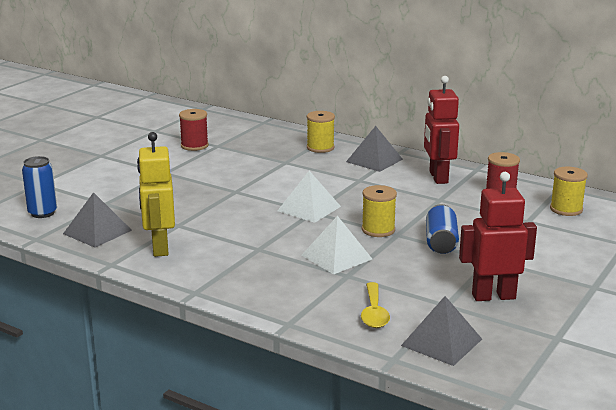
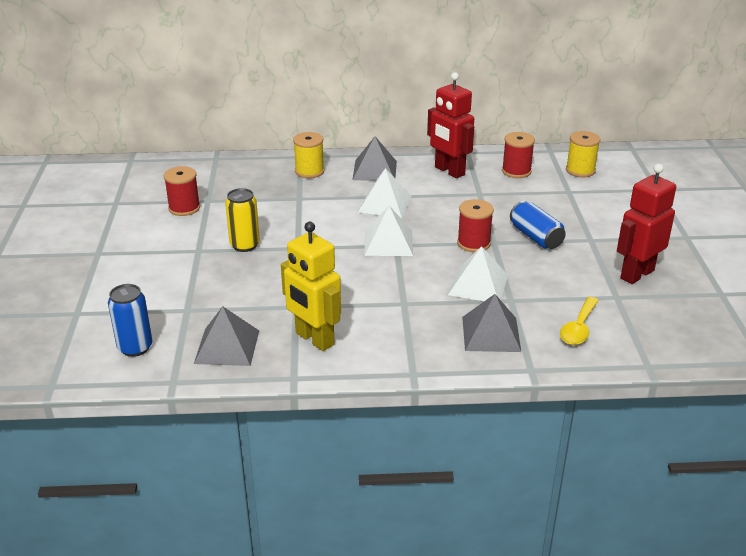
camera: 35 degrees left, 10 degrees up
(201, 179) = (245, 245): none -> yellow can
(347, 184) = (385, 204): none -> white pyramid
(374, 313) = (578, 328): yellow spoon -> yellow spoon turned 60 degrees clockwise
(378, 230) = (473, 243): yellow spool -> red spool
(441, 342) = (658, 334): grey pyramid -> grey pyramid (491, 334)

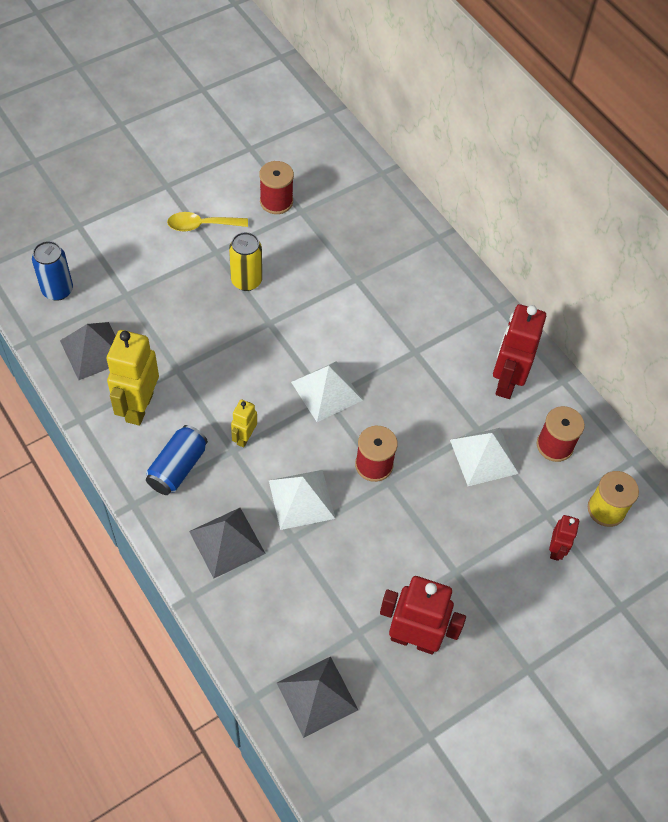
camera: 55 degrees right, 25 degrees up
(309, 171) = (413, 260): yellow spool -> none
(375, 170) = (457, 314): grey pyramid -> grey pyramid (317, 696)
(385, 204) = (396, 354): white pyramid -> white pyramid (484, 456)
(396, 293) = (244, 437): none -> yellow robot
(535, 237) = (424, 517): blue can -> blue can (177, 468)
(578, 328) = (280, 615): yellow spoon -> yellow spoon (201, 225)
(599, 197) = (556, 550): none -> red robot

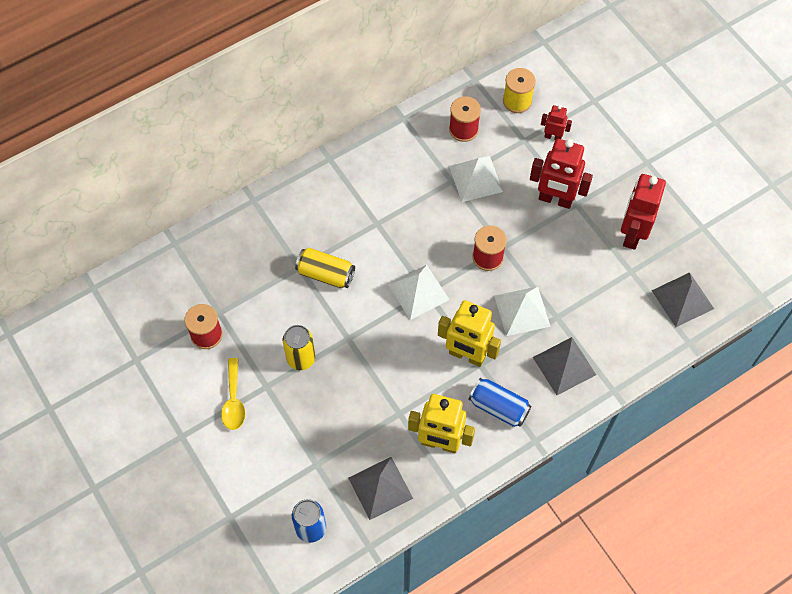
camera: 85 degrees left, 5 degrees up
(244, 437) = (467, 355): yellow robot -> yellow robot, size x1.92
(348, 302) = (325, 274): none -> yellow can
(506, 381) = (405, 158): red robot -> red robot (555, 200)

